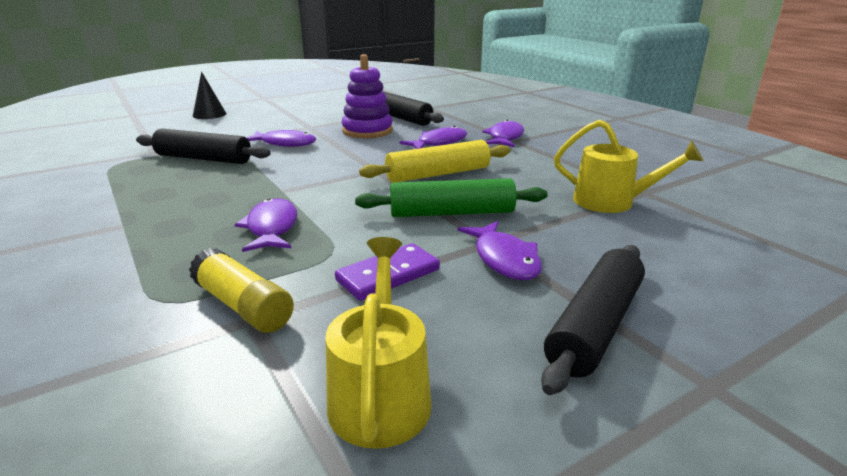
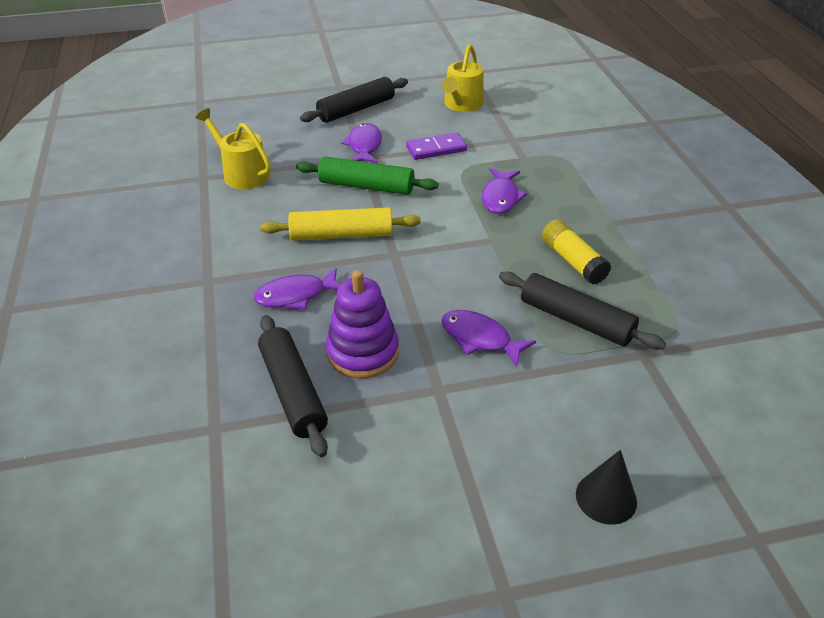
camera: 160 degrees left, 15 degrees up
(243, 306) = (517, 146): yellow glue stick -> yellow glue stick (573, 261)
(505, 138) = (210, 290): purple fish -> none

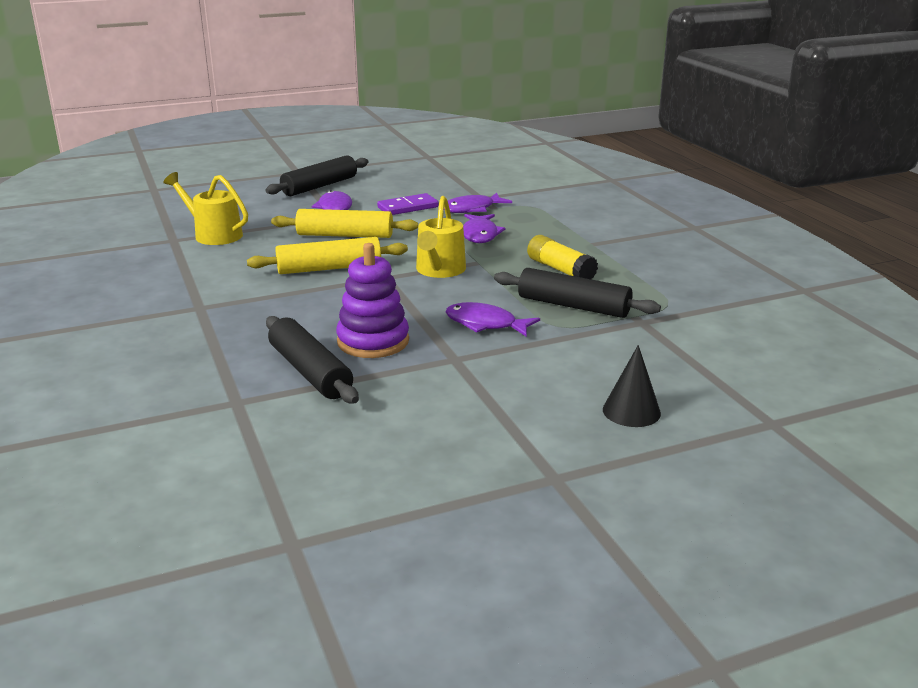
camera: 10 degrees left, 15 degrees down
(296, 295) = (294, 310): purple fish -> purple fish (472, 209)
(366, 186) = (345, 235): green rolling pin -> yellow rolling pin
(462, 105) = (425, 178): yellow watering can -> yellow watering can (439, 270)

